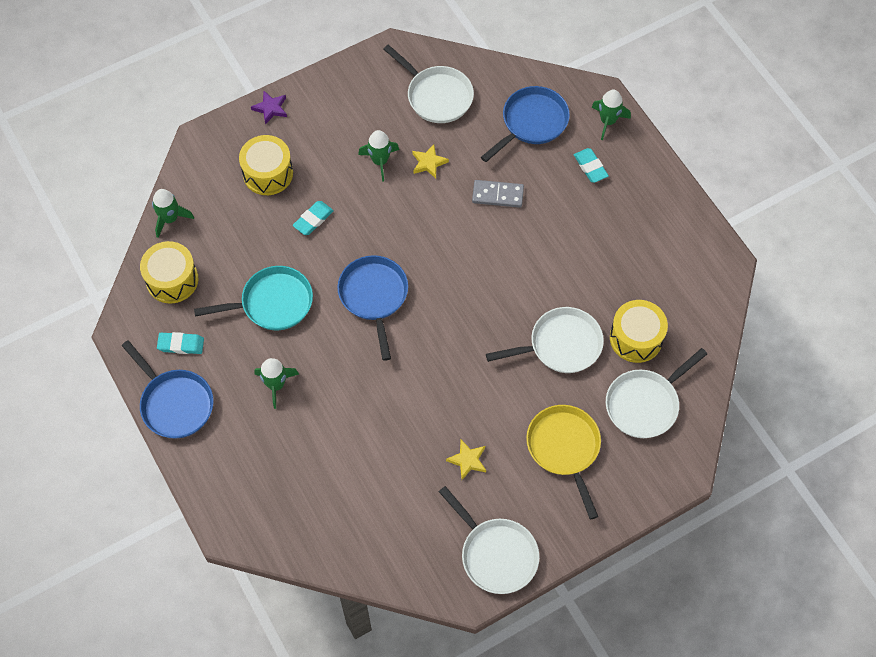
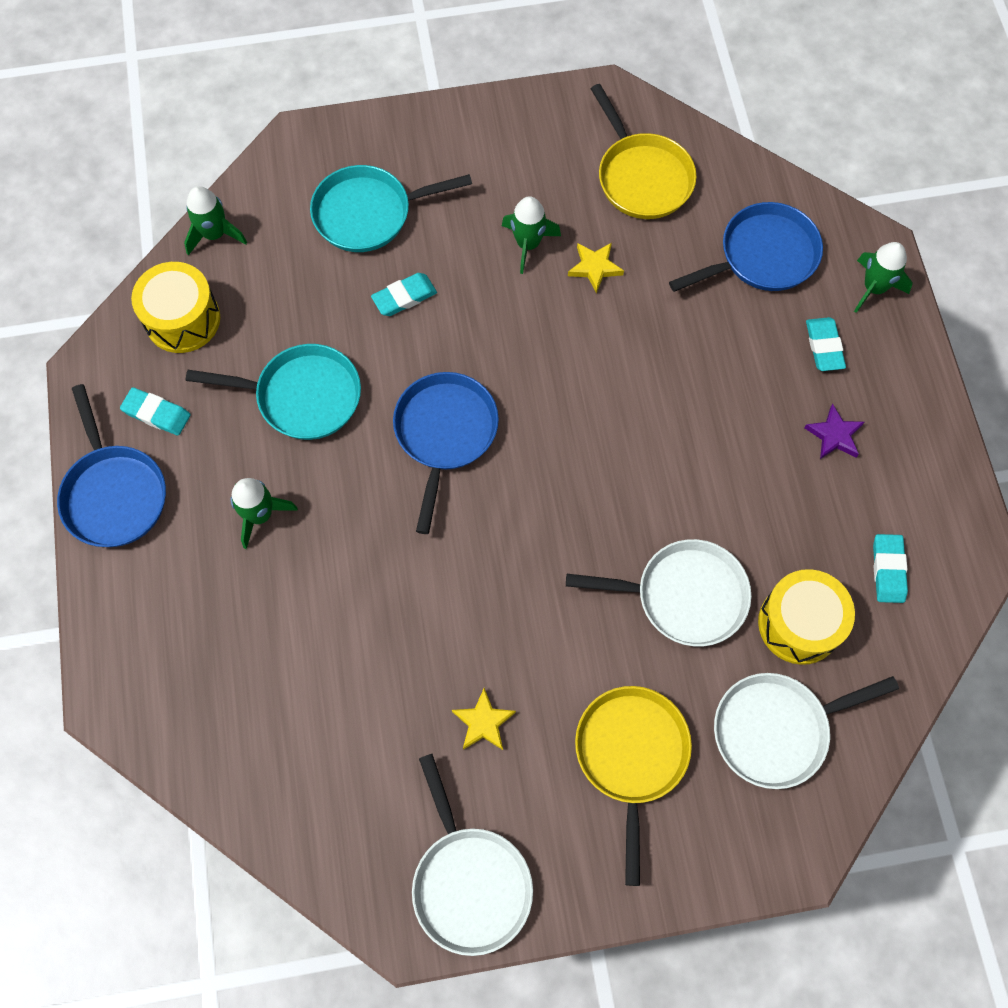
camera: 20 degrees right, 5 degrees up
(268, 173) = (369, 213): yellow drum -> turquoise pan
(270, 108) = (408, 125): purple star -> purple star (834, 435)
(436, 96) = (641, 176): white pan -> yellow pan
(497, 195) = (674, 344): grey domino -> none
(677, 289) = (888, 570): none -> turquoise eraser

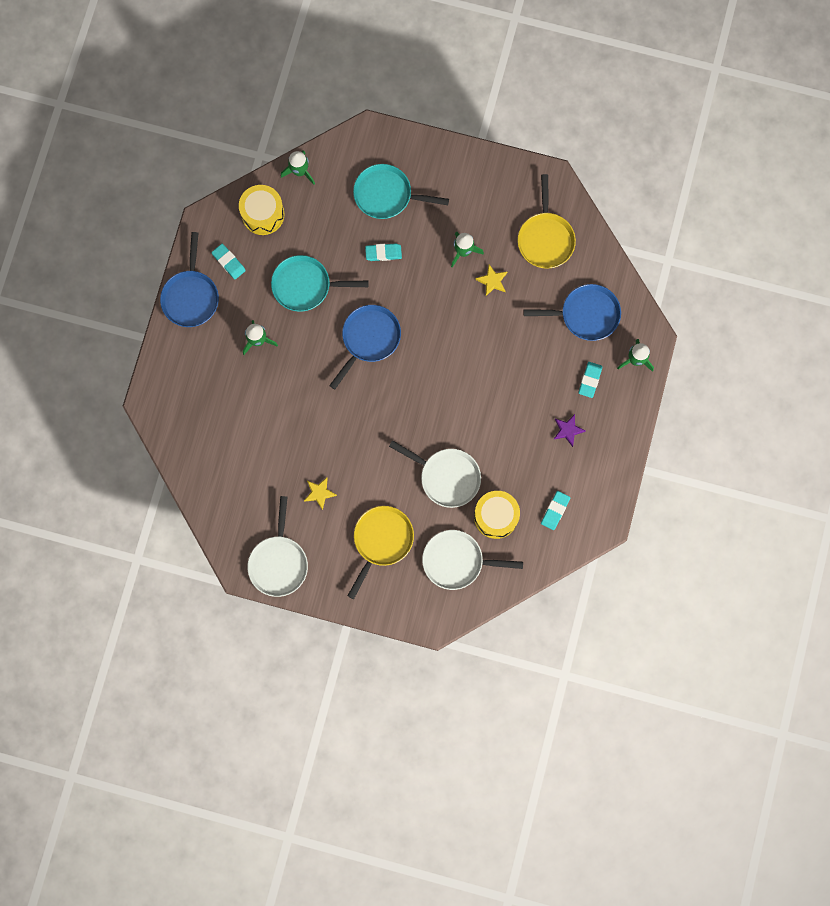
camera: 25 degrees right, 10 degrees up
(302, 396) = (306, 286): turquoise pan -> turquoise pan turned 150 degrees clockwise

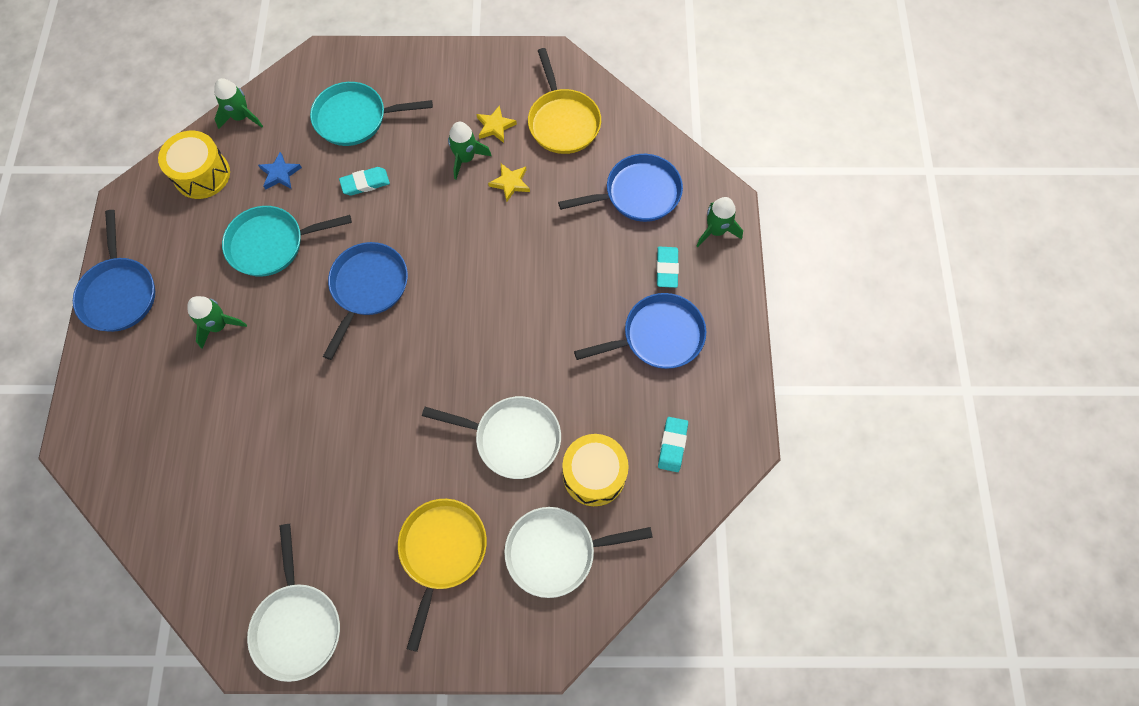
camera: 15 degrees left, 10 degrees down
(229, 262) = (165, 240): turquoise eraser -> none
(319, 493) = (339, 507): yellow star -> yellow star (495, 126)
(321, 228) = (280, 174): none -> blue star
(568, 430) = (657, 336): purple star -> blue pan

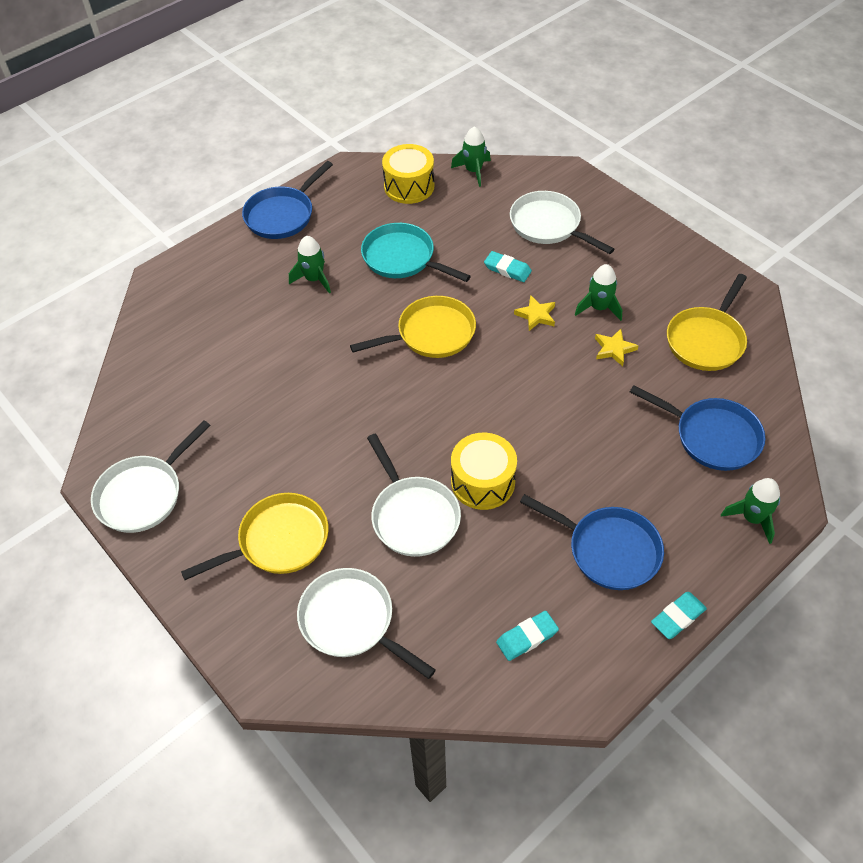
camera: 50 degrees right, 15 degrees down
(280, 174) = (458, 221): blue star -> none
(356, 118) = (549, 226): turquoise pan -> white pan
(368, 288) = (431, 334): blue pan -> yellow pan
(495, 126) = (647, 304): yellow star -> yellow star (536, 315)
(594, 474) = (442, 597): yellow drum -> yellow drum (483, 482)
(666, 268) = (674, 509): turquoise eraser -> turquoise eraser (678, 617)

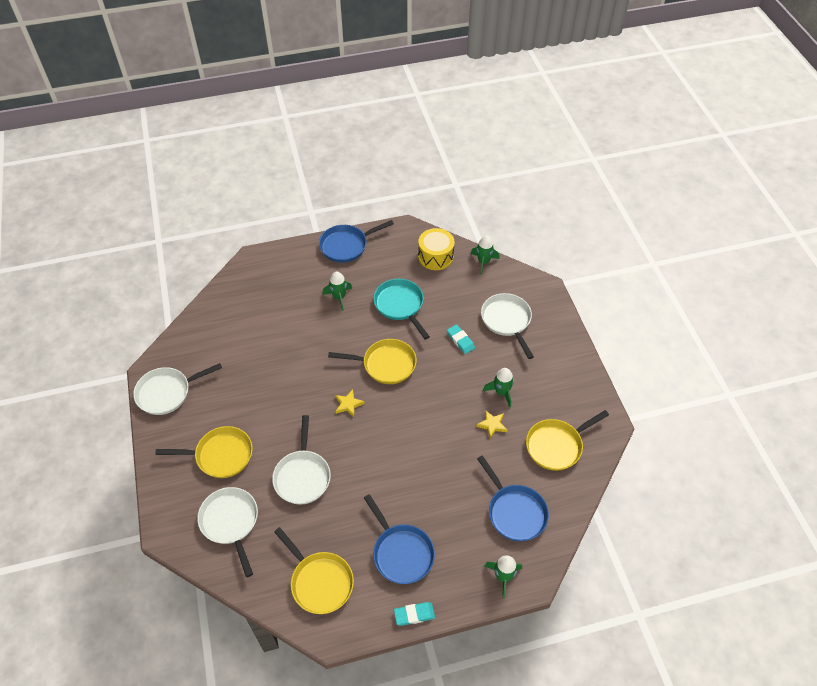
camera: 25 degrees right, 0 degrees up
(483, 482) = (355, 474): yellow drum -> none
(527, 637) = (319, 581): turquoise eraser -> yellow pan
(536, 315) = (458, 380): yellow star -> yellow star (348, 404)

